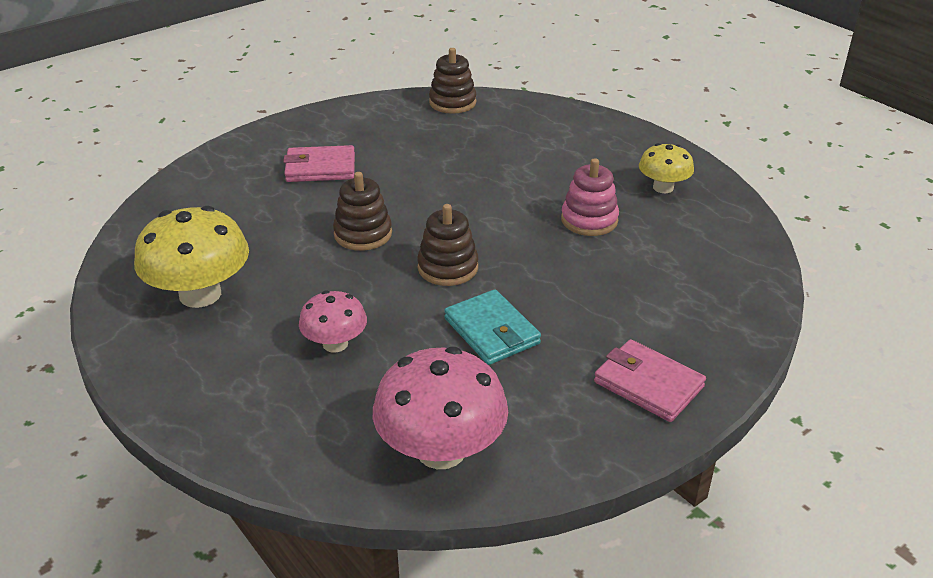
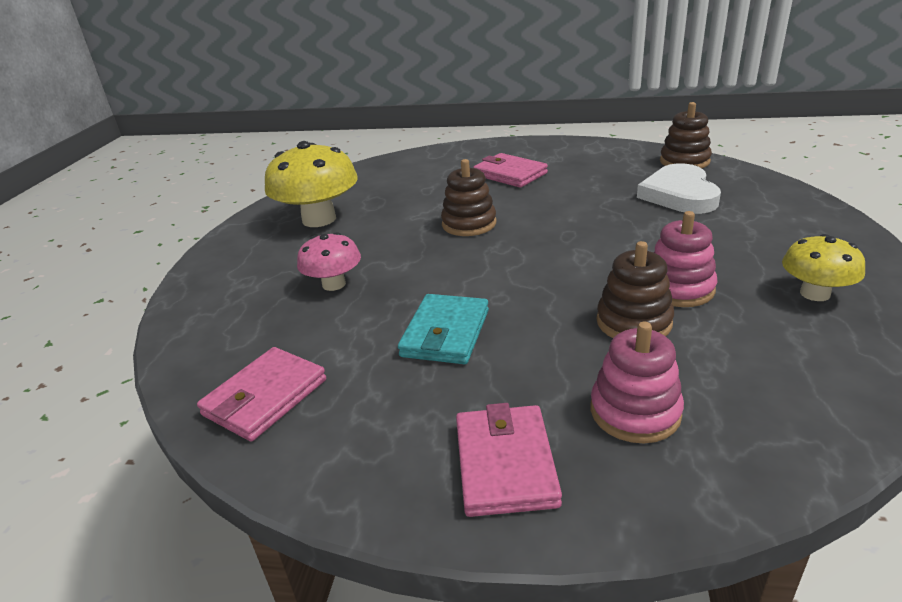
camera: 50 degrees right, 5 degrees down
(441, 450) = (265, 397): pink mushroom -> pink wallet
(448, 268) = (490, 271): brown stacking toy -> brown stacking toy (634, 322)
(490, 138) = (679, 194): none -> white heart
(669, 314) = (635, 412): none -> pink stacking toy

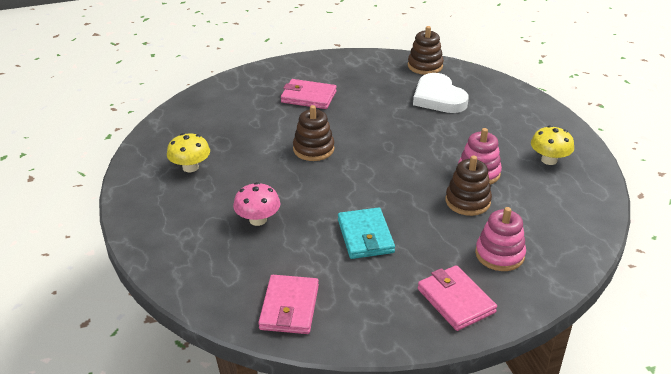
camera: 30 degrees left, 5 degrees up
(319, 219) = (190, 167): yellow mushroom -> yellow mushroom, size x0.58

